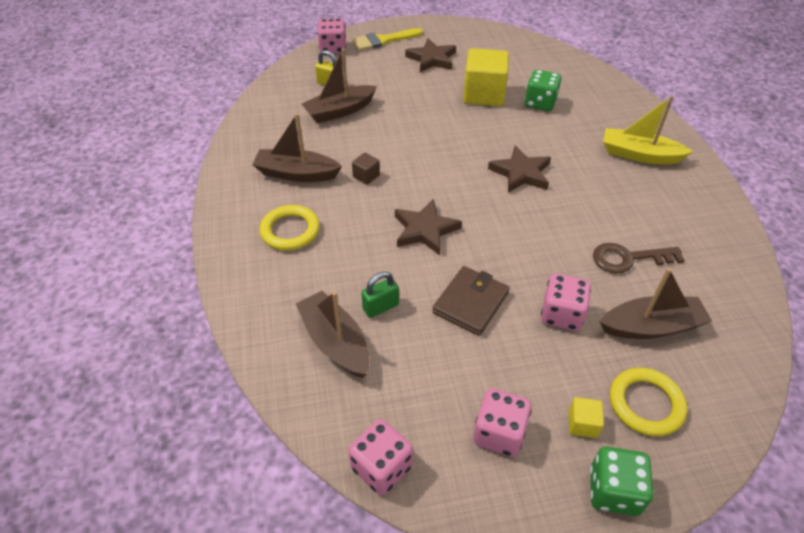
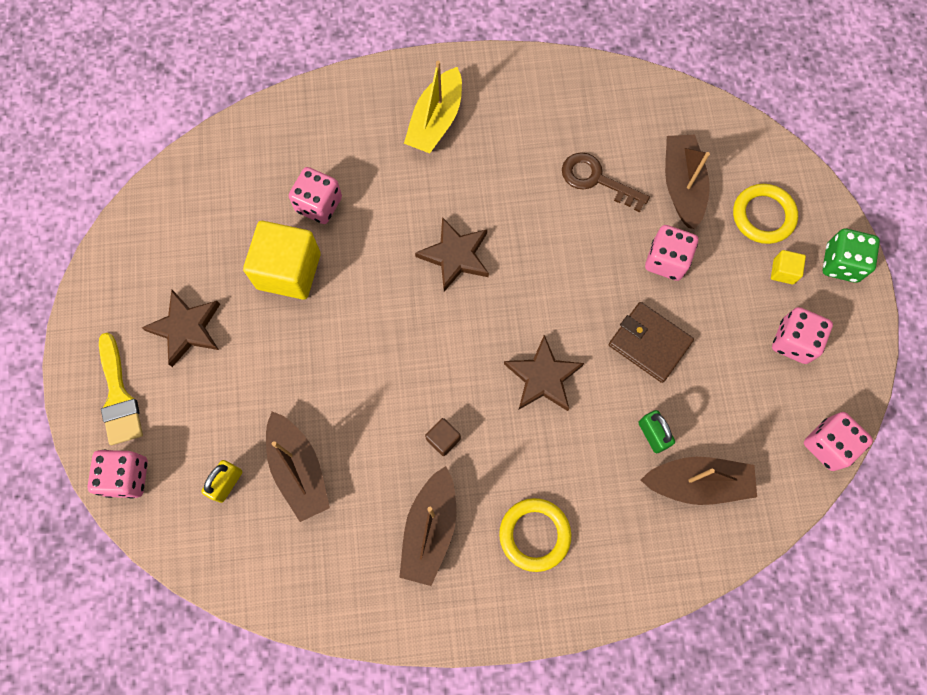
camera: 85 degrees left, 25 degrees up
(335, 342) = (697, 483): brown boat -> brown boat turned 150 degrees counterclockwise
(540, 103) = (319, 205): green dice -> pink dice
(628, 258) = (596, 180): brown key -> brown key turned 120 degrees clockwise

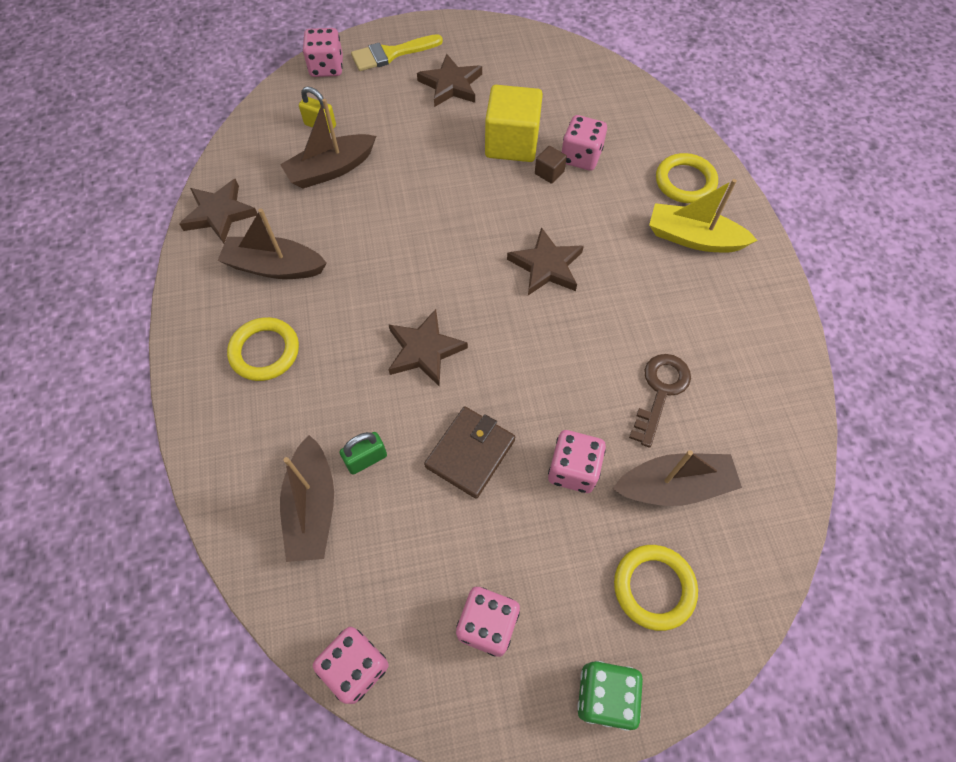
camera: 85 degrees right, 10 degrees down
(348, 598) = (219, 213): none -> brown star
(366, 114) = (685, 182): none -> yellow ring
(443, 439) = (359, 270): brown cube -> brown cube (549, 173)
(783, 271) = (580, 613): yellow cube -> none

